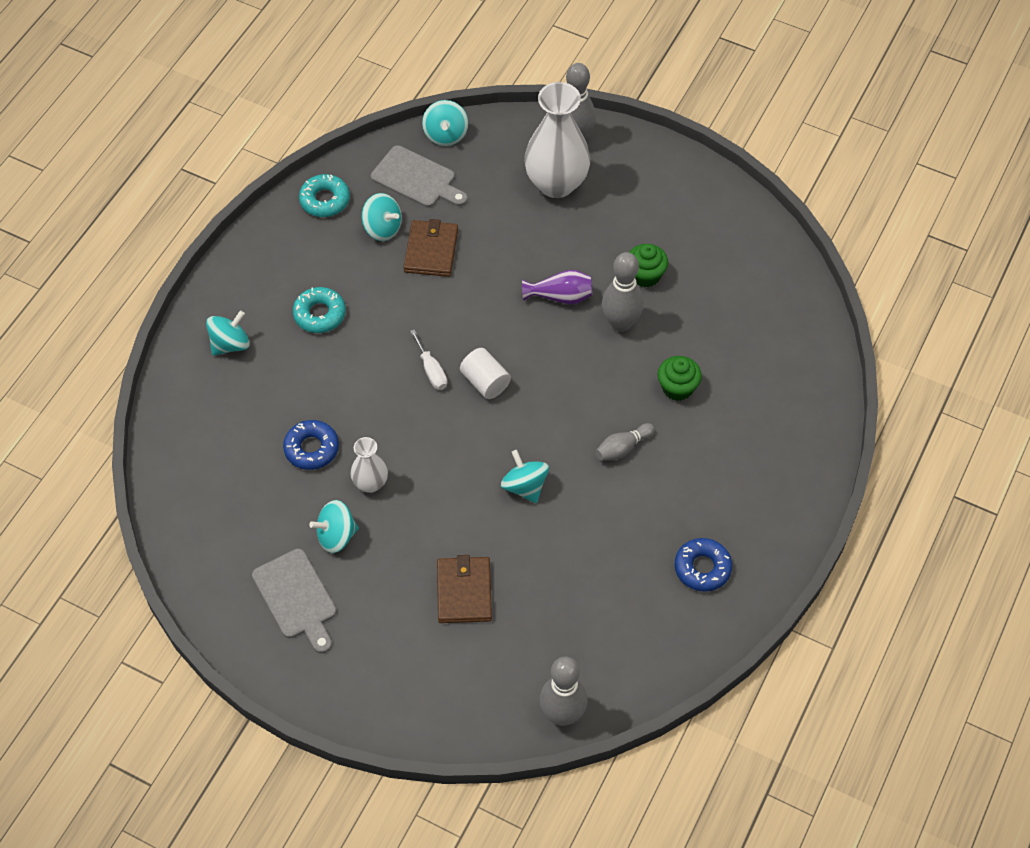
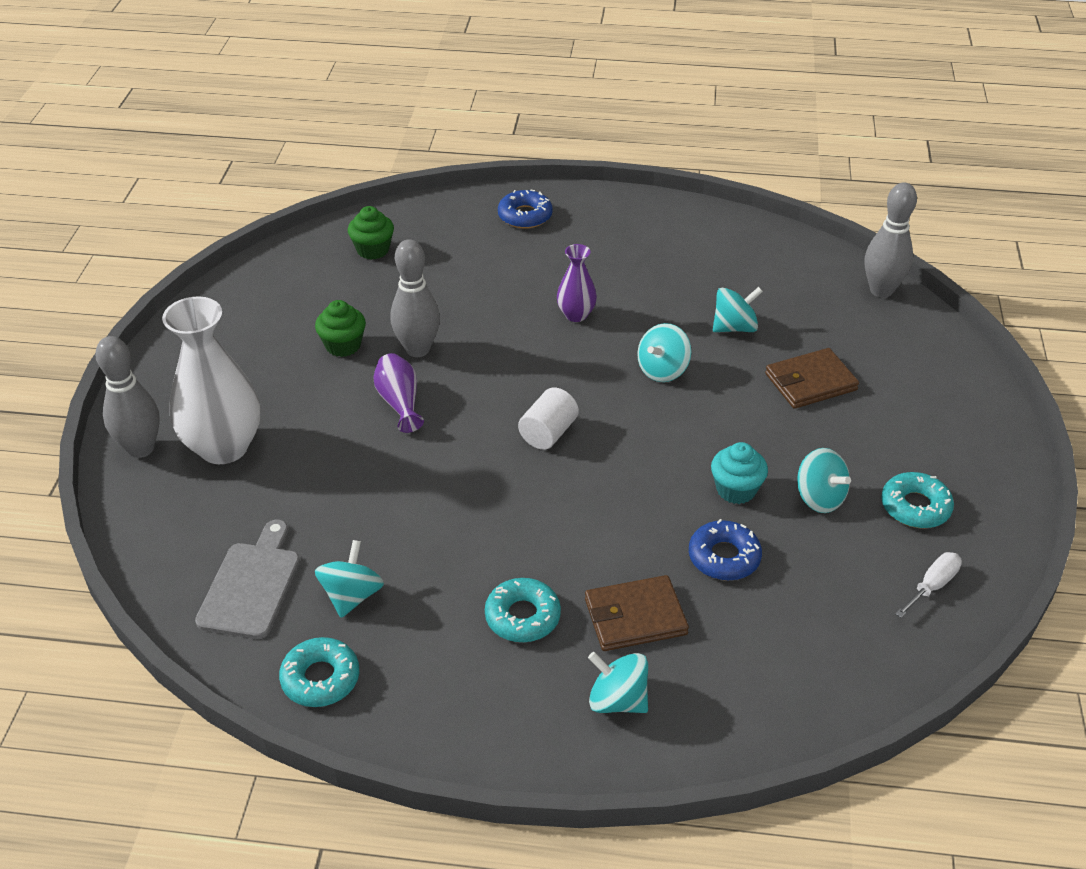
camera: 110 degrees left, 15 degrees down
(296, 598) = (915, 507): grey cutting board -> turquoise donut
(370, 483) = (736, 490): white vase -> turquoise cupcake
(431, 250) = (372, 535): brown wallet -> brown wallet (635, 617)
(431, 370) = (555, 482): white screwdriver -> white screwdriver (932, 586)
(445, 135) = (160, 578): turquoise spinning top -> turquoise spinning top (734, 327)
(622, 448) = (576, 315): grey bowling pin -> purple vase
(677, 388) = (483, 294): green cupcake -> green cupcake (373, 250)
(702, 568) = (676, 242): blue donut -> blue donut (525, 216)

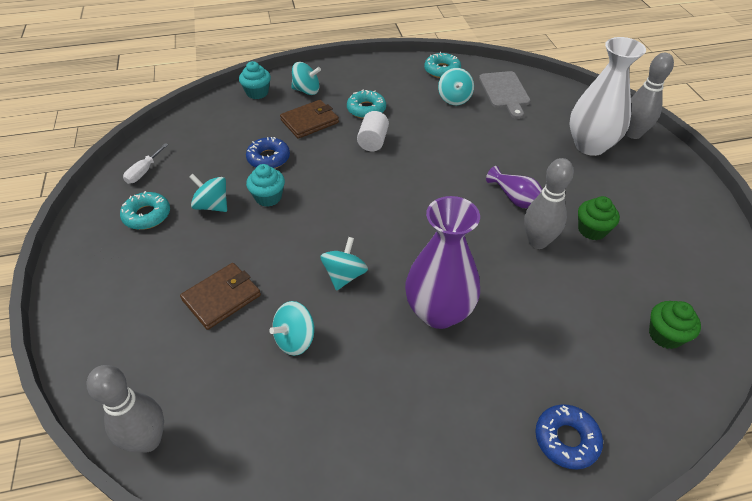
camera: 160 degrees right, 5 degrees up
(548, 433) = (405, 203): white cylinder -> white cylinder (373, 141)
(576, 315) = (439, 312): purple vase -> purple vase, size x1.95
(720, 724) = (257, 93): none -> turquoise cupcake

